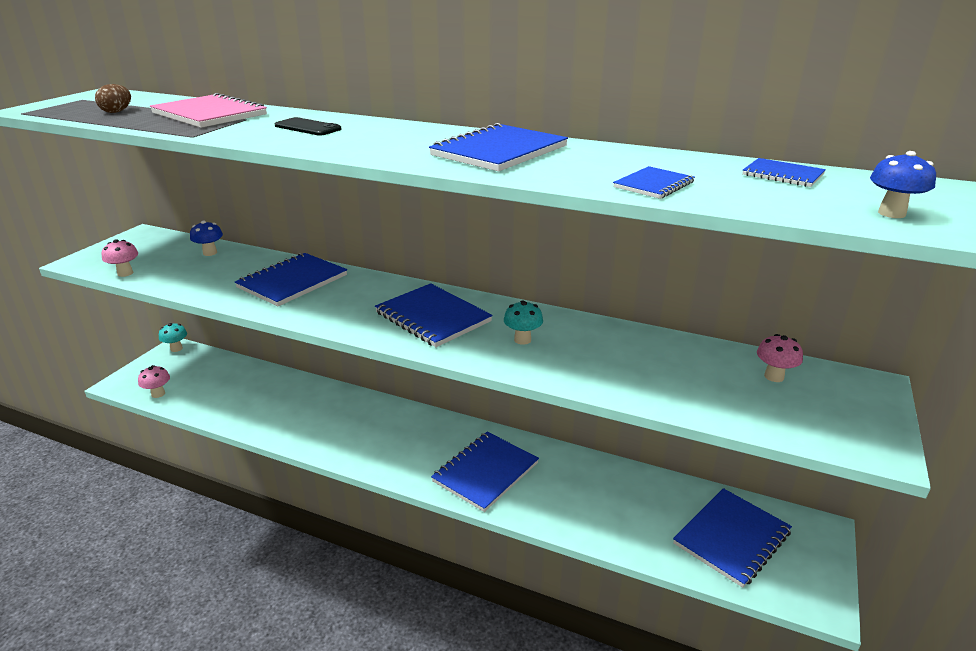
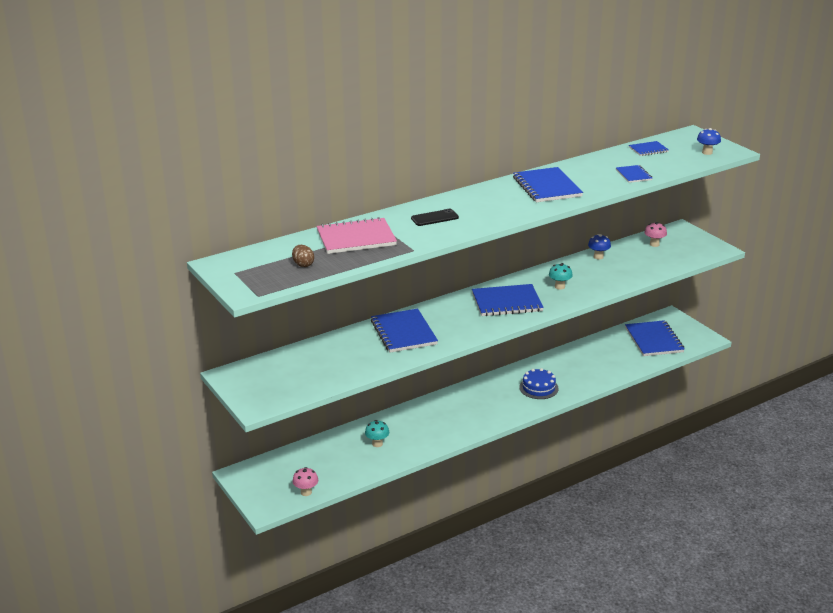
camera: 55 degrees left, 0 degrees up
(125, 273) = (308, 390): pink mushroom -> none
(176, 348) = (240, 473): turquoise mushroom -> turquoise mushroom (377, 444)
(210, 253) = (311, 353): blue mushroom -> blue mushroom (598, 257)
(485, 472) = (538, 388): blue notebook -> blue cake

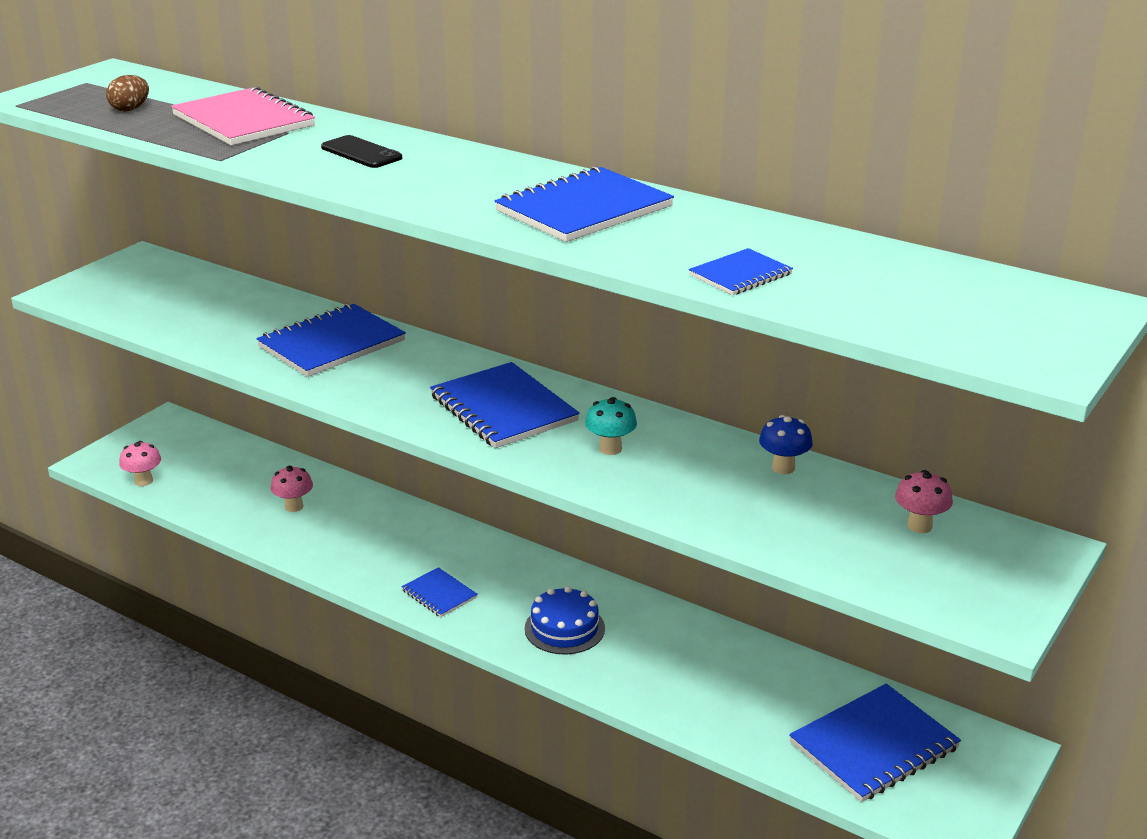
camera: 65 degrees right, 0 degrees up
(377, 444) = (294, 506): turquoise mushroom -> pink mushroom
(648, 150) = (912, 271): blue notebook -> blue notebook (439, 594)
(707, 152) = (989, 336): blue mushroom -> none

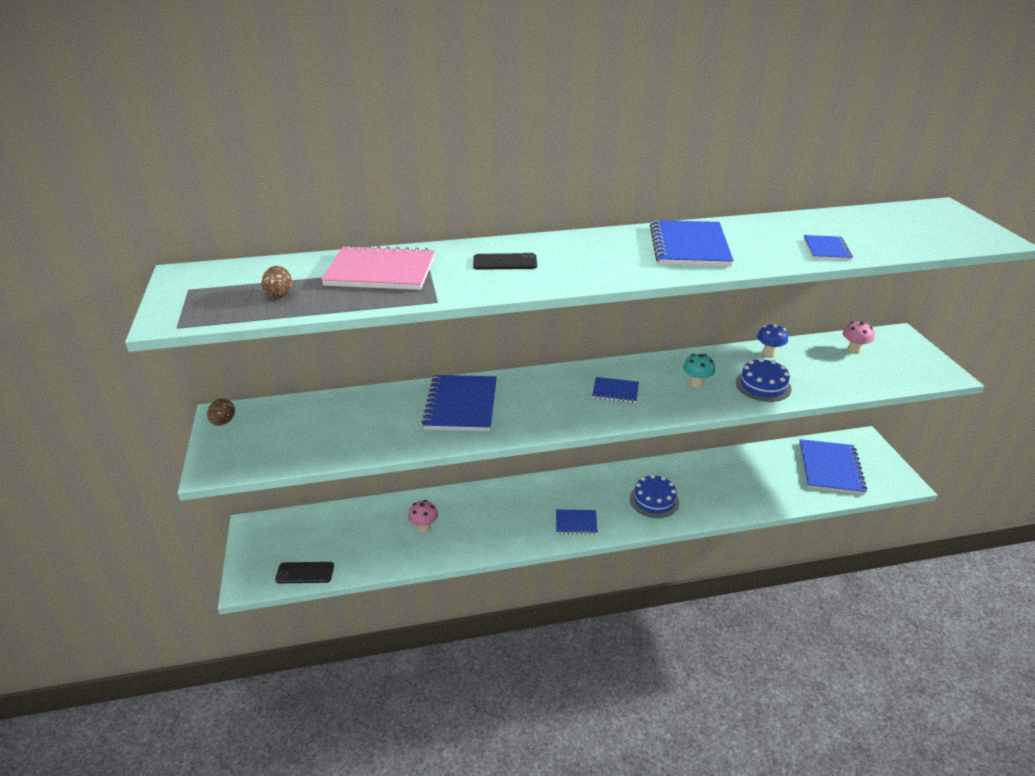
camera: 45 degrees left, 5 degrees up
(131, 262) = (223, 422): none -> brown egg
(143, 481) = (305, 573): pink mushroom -> black phone
(503, 409) = (615, 391): blue notebook -> blue notebook, size x0.53
(689, 492) = (763, 385): none -> blue cake

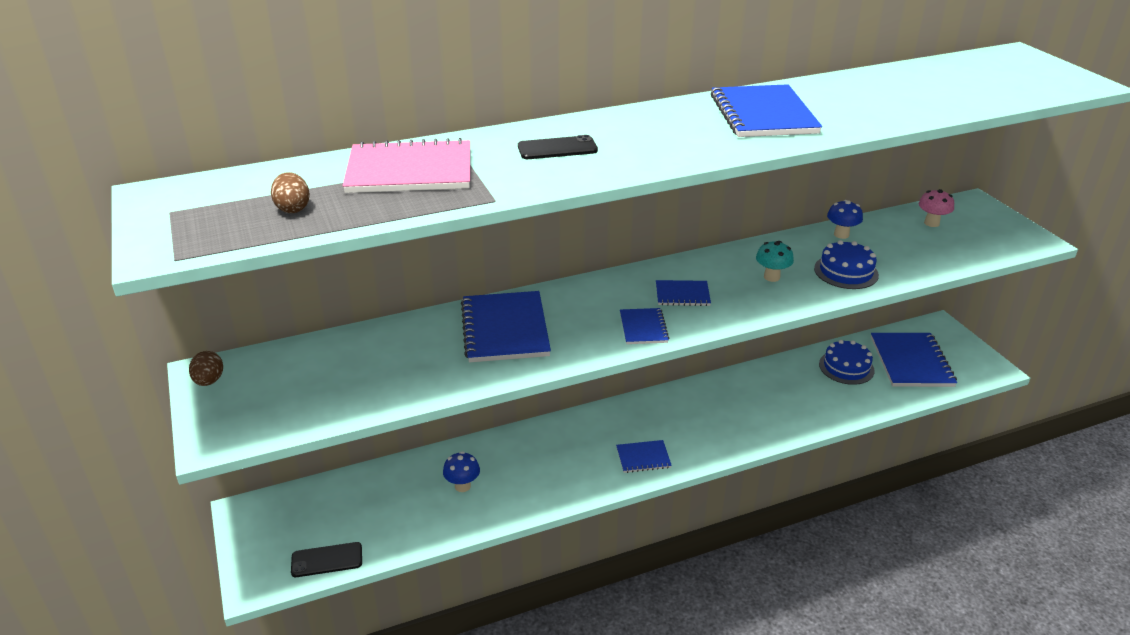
camera: 10 degrees left, 0 degrees up
(424, 527) = (462, 486): pink mushroom -> blue mushroom
(654, 500) = (726, 420): blue cake -> blue cake (846, 367)
(826, 249) = (915, 107): blue notebook -> blue notebook (643, 328)

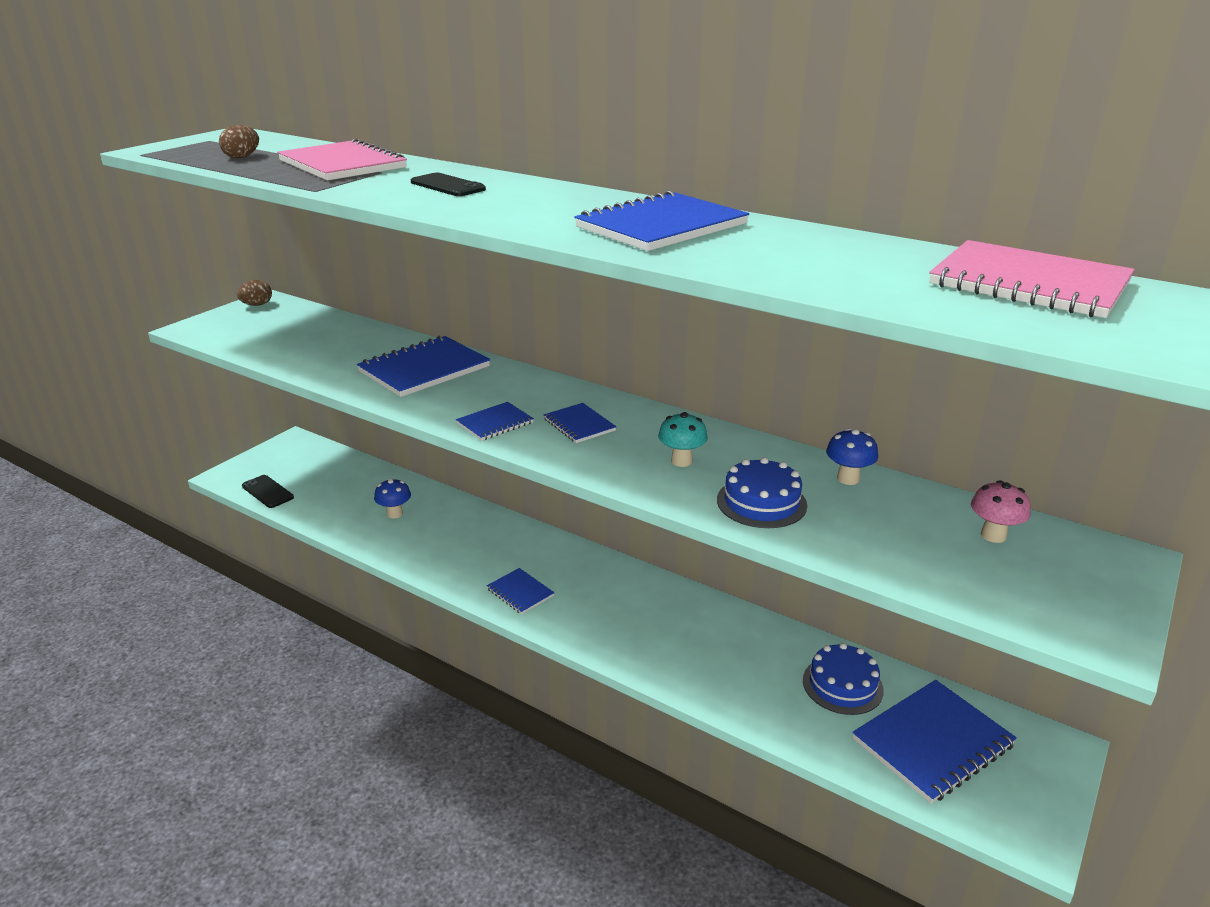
camera: 55 degrees right, 5 degrees down
(961, 72) = (1029, 284): none -> pink notebook

